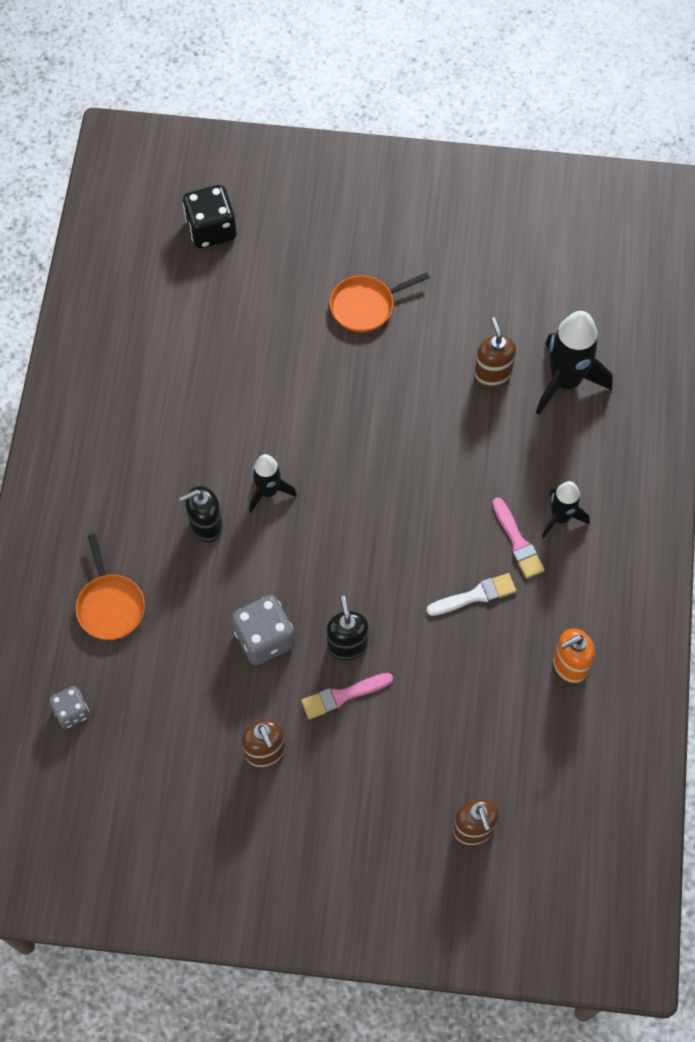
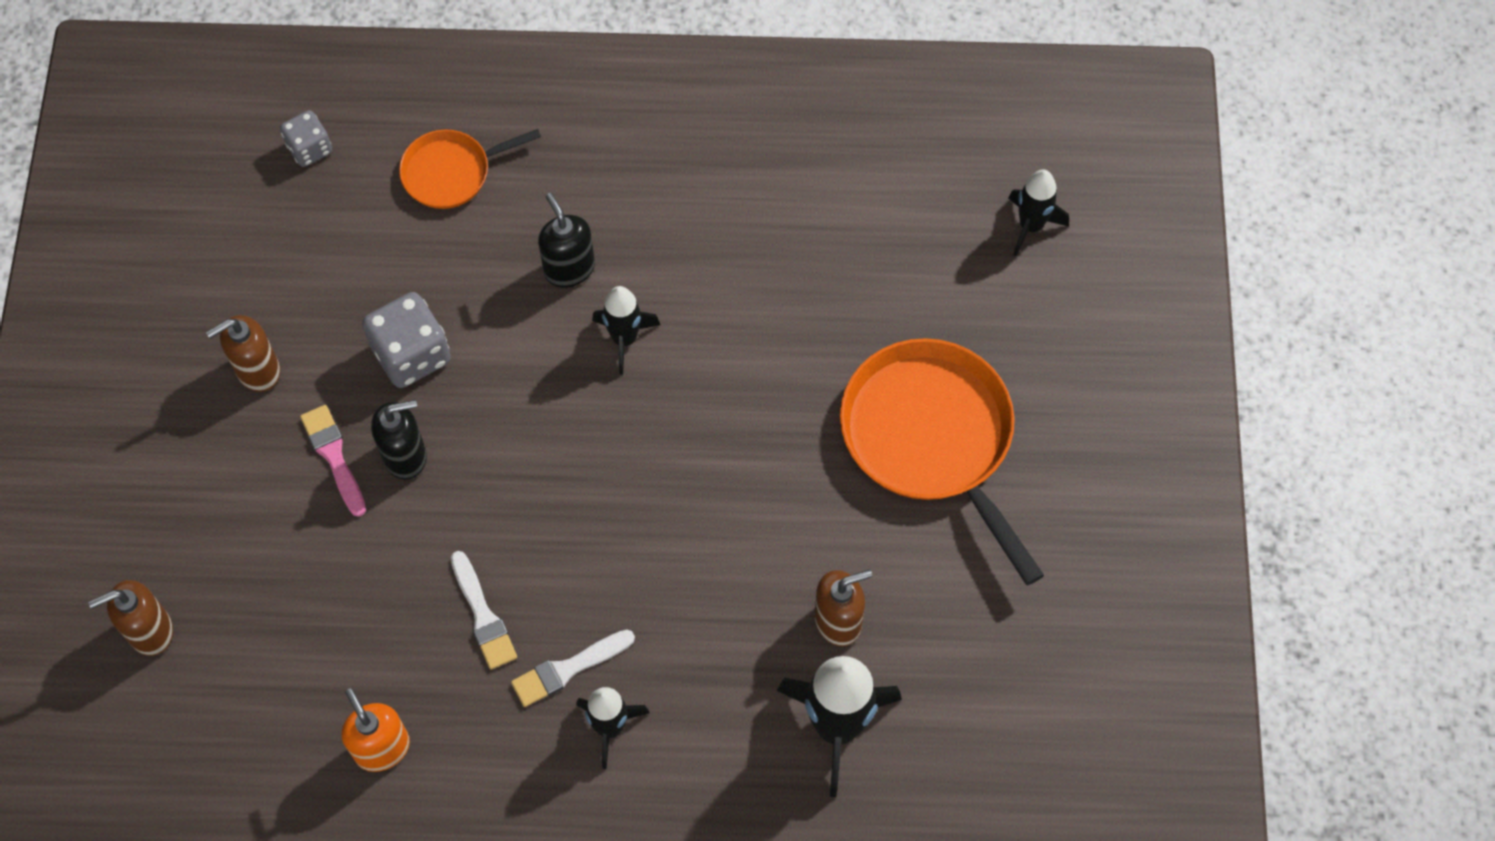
camera: 85 degrees right, 0 degrees up
(211, 229) = (1030, 226): black dice -> black rocket
(365, 306) = (932, 438): orange pan -> orange pan, size x1.86
(517, 542) = (568, 669): pink brush -> white brush

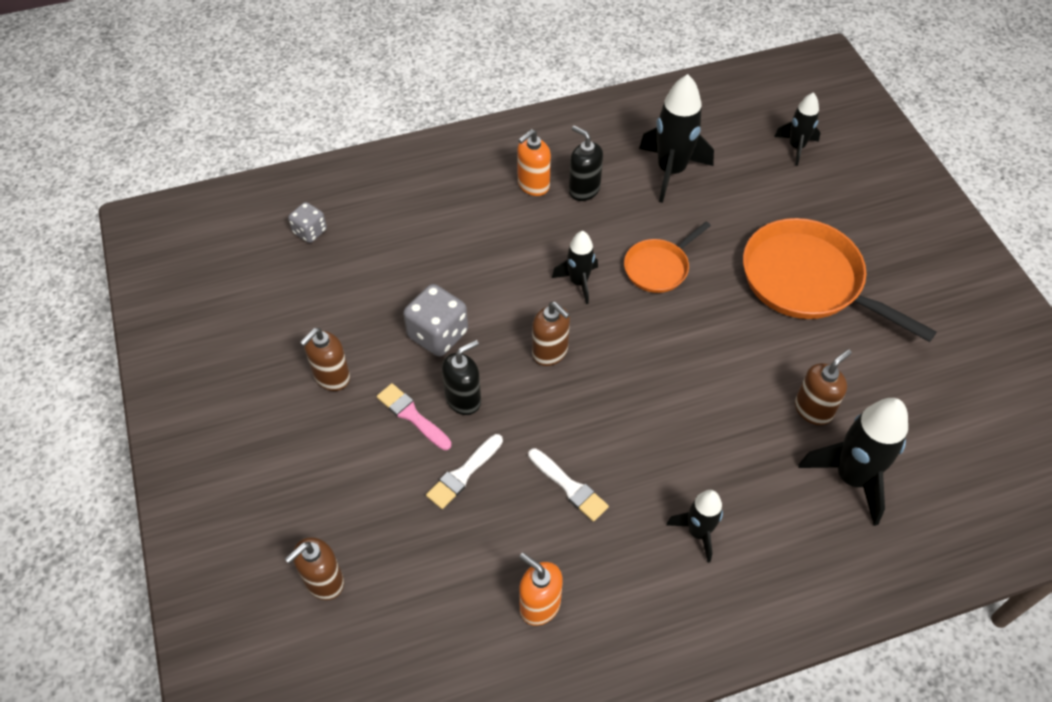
camera: 20 degrees left, 10 degrees down
(451, 172) = (414, 218): orange pan -> orange pan (658, 267)
(542, 427) = (550, 352): none -> brown soap dispenser
(568, 669) = (648, 502): white brush -> white brush (463, 474)
(569, 269) = (520, 252): black soap dispenser -> black soap dispenser (584, 189)
(632, 170) = (533, 185): none -> orange soap dispenser
(832, 208) = (671, 171): none -> black rocket

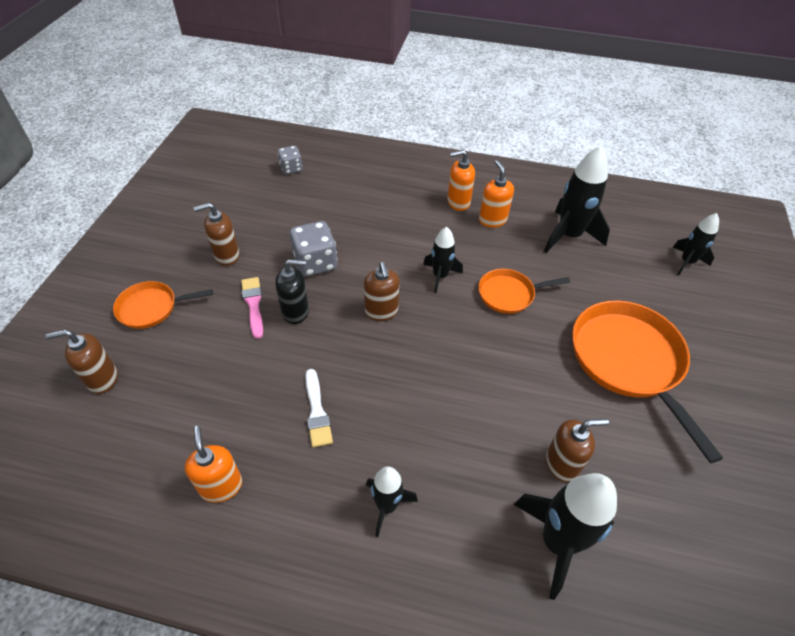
camera: 30 degrees right, 5 degrees down
(302, 480) = (151, 308): none -> orange pan
(463, 474) = (252, 360): white brush -> none
(584, 189) = (492, 220): black soap dispenser -> orange soap dispenser

